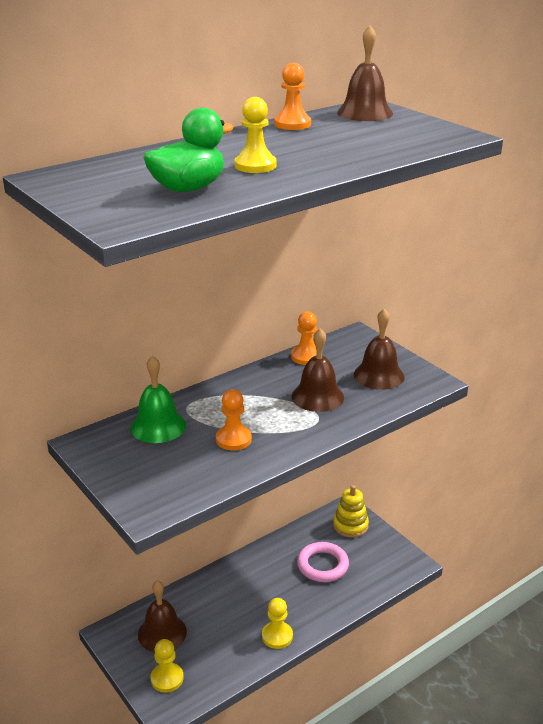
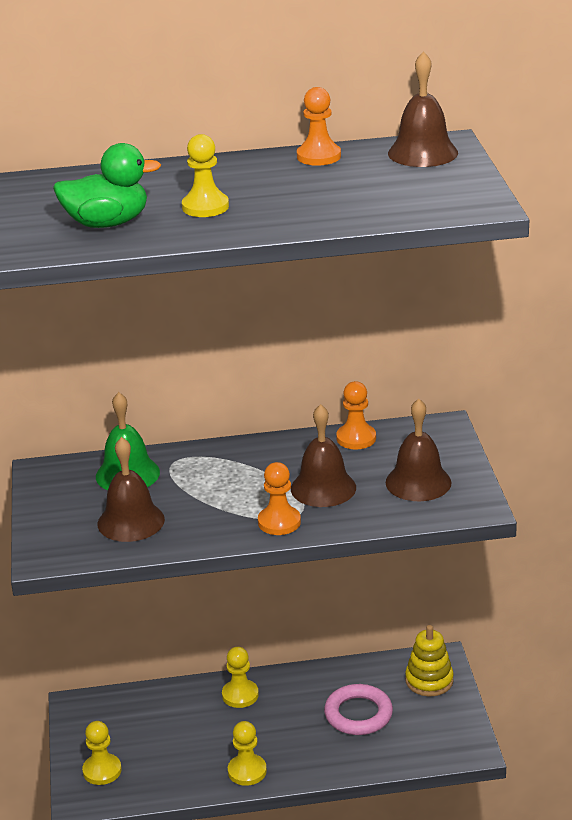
camera: 30 degrees right, 0 degrees up
(162, 633) = (129, 724): brown bell -> brown bell (131, 521)
(230, 580) = (240, 695): none -> yellow pawn
(233, 439) = (190, 509): orange pawn -> orange pawn (279, 522)

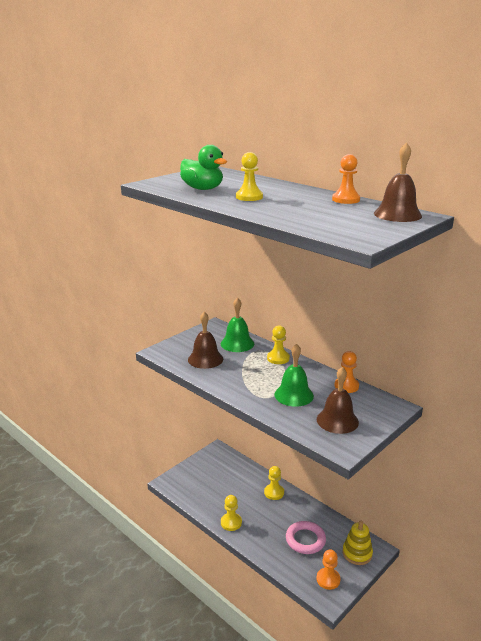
camera: 50 degrees right, 5 degrees down
(102, 771) = (189, 478): yellow pawn -> yellow pawn (278, 358)
(279, 522) = (251, 395): orange pawn -> orange pawn (328, 579)
(323, 488) = (294, 395): brown bell -> green bell

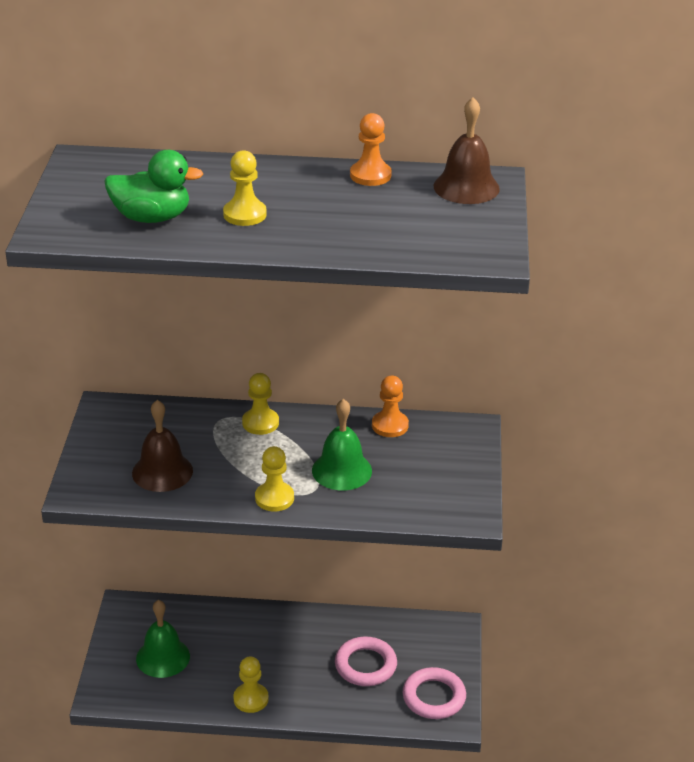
camera: 40 degrees left, 10 degrees up
(237, 343) = (176, 424): green bell -> green bell (163, 657)
(274, 492) = (268, 625): yellow pawn -> yellow pawn (274, 498)
(328, 579) = (434, 697): orange pawn -> pink ring
(337, 420) = (428, 481): brown bell -> none
(357, 553) = (439, 646): yellow stacking toy -> none

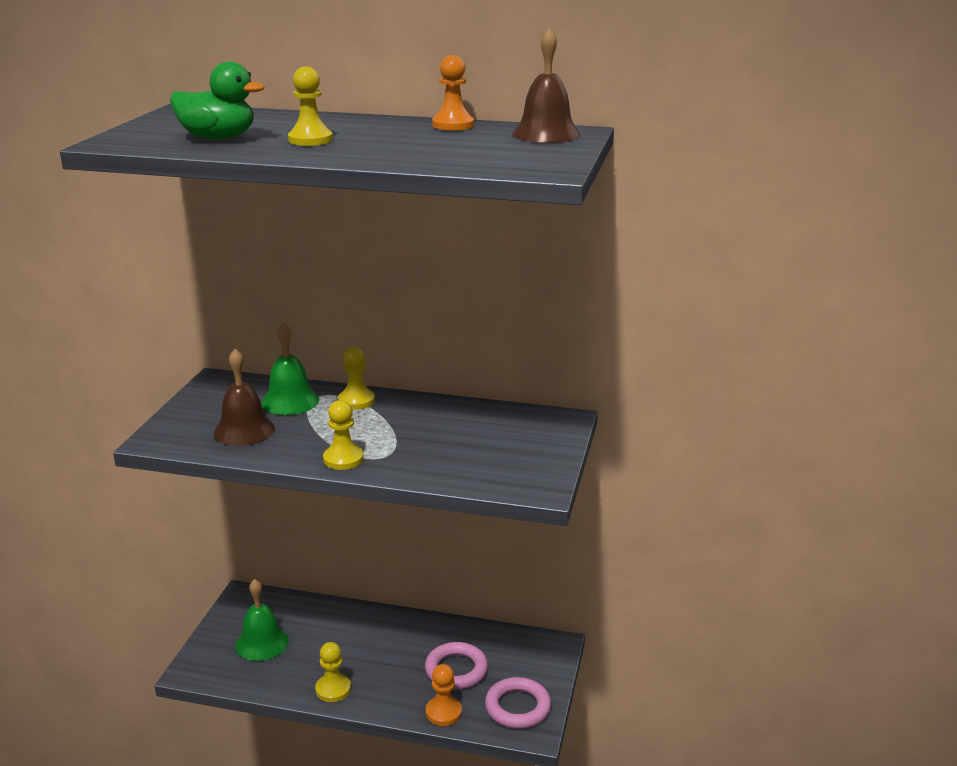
camera: 10 degrees right, 10 degrees down
(342, 470) = (420, 442): green bell -> green bell (290, 401)
(390, 425) = (482, 411): orange pawn -> orange pawn (443, 712)

